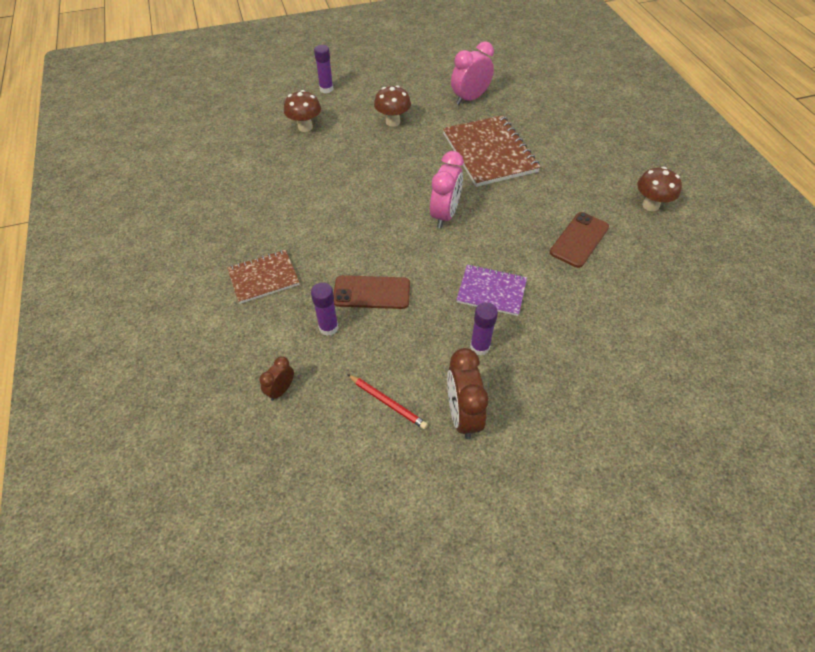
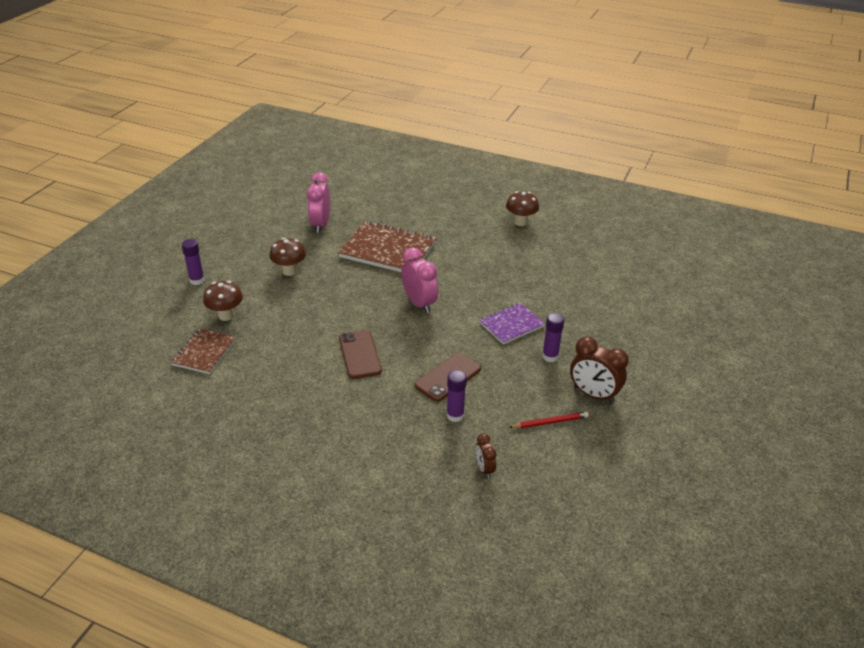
camera: 50 degrees left, 15 degrees down
(263, 277) = (365, 424): brown notebook -> brown notebook (204, 352)
(579, 240) = (513, 265): brown phone -> brown phone (359, 354)

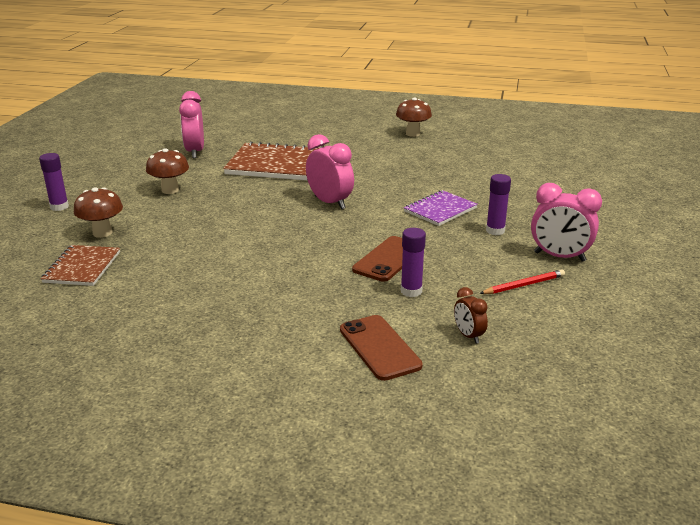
camera: 10 degrees left, 10 degrees down
(359, 354) = (276, 250): brown phone -> brown phone (379, 347)
(593, 394) = (559, 257): brown clock -> pink clock

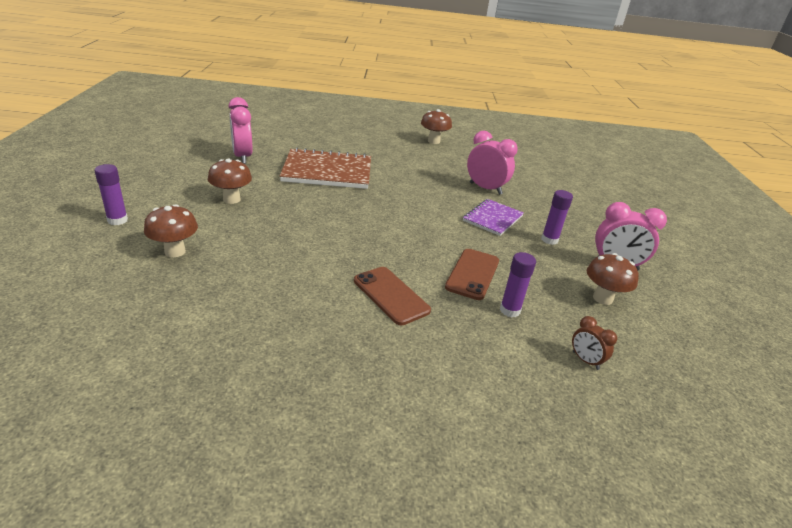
camera: 15 degrees left, 5 degrees up
(82, 267) = (164, 296): brown notebook -> none
(330, 203) = (392, 212): pink clock -> pink clock (485, 188)
(379, 347) = (512, 382): brown phone -> brown phone (391, 295)
(523, 285) = (602, 298): red pencil -> brown mushroom

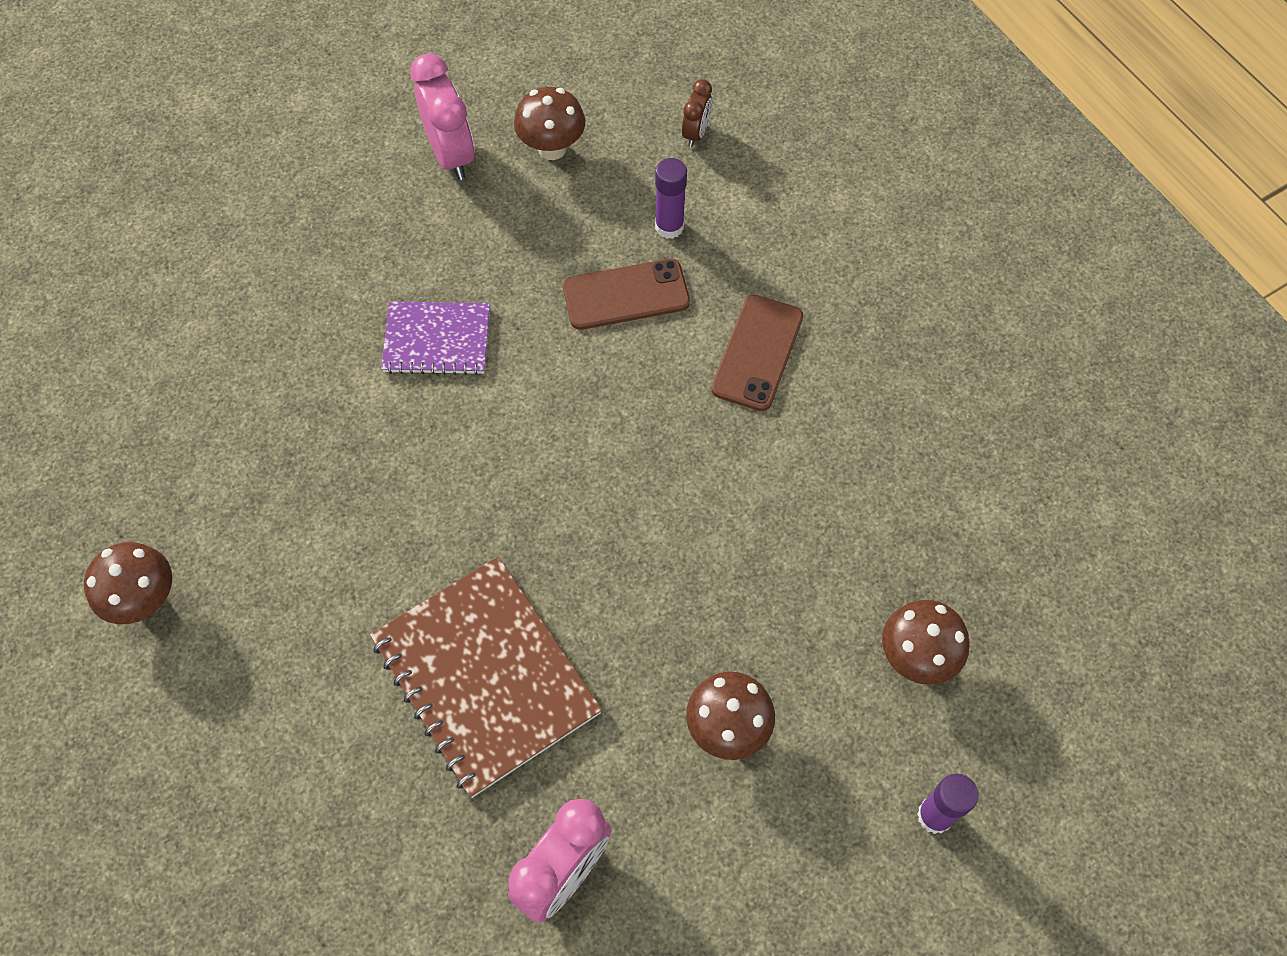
camera: 120 degrees left, 30 degrees up
(485, 188) = (325, 398): pink clock -> none
(549, 240) = (442, 247): purple glue stick -> none

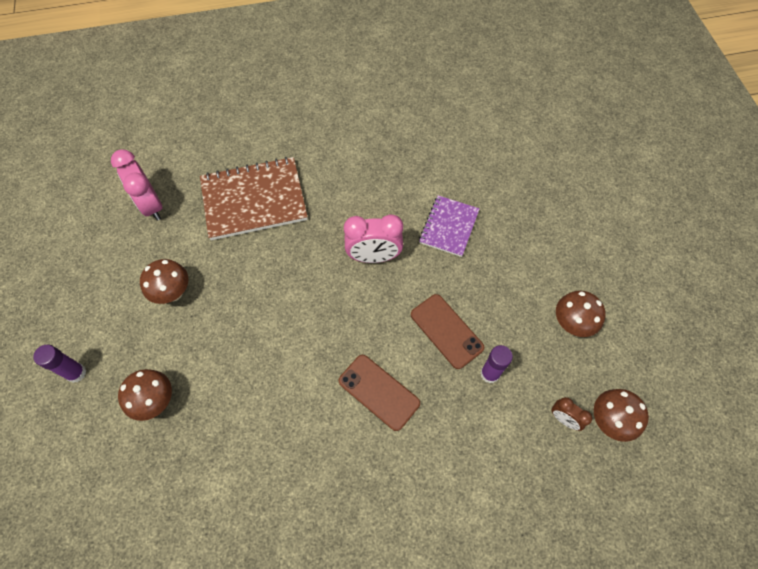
camera: 110 degrees right, 0 degrees up
(145, 600) = (353, 87): brown mushroom -> brown mushroom (609, 421)
(451, 155) = (579, 266): pink clock -> pink clock (374, 257)
(626, 295) = (446, 331): brown phone -> brown phone turned 45 degrees counterclockwise

